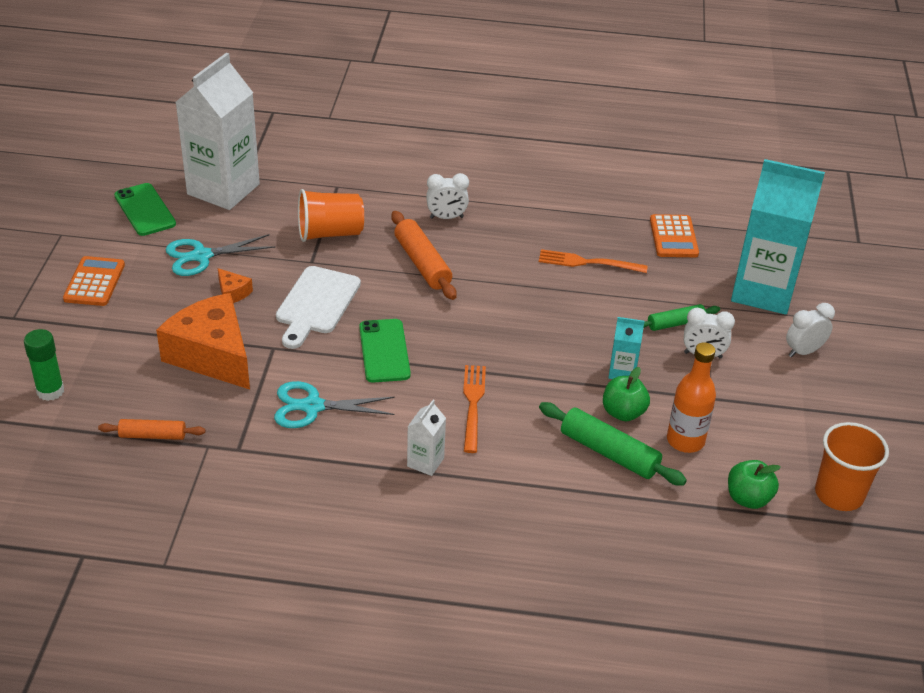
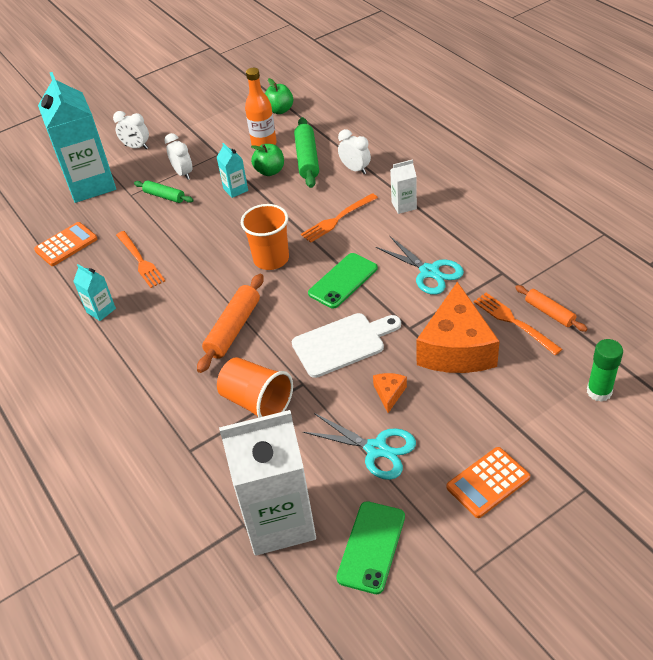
camera: 125 degrees left, 5 degrees up
(181, 407) = (513, 321): none -> orange fork
(446, 217) = (162, 357): white clock -> white clock (355, 169)
(549, 216) = (101, 310): none -> turquoise carton
(839, 494) = (240, 92): orange cup -> orange cup (271, 259)

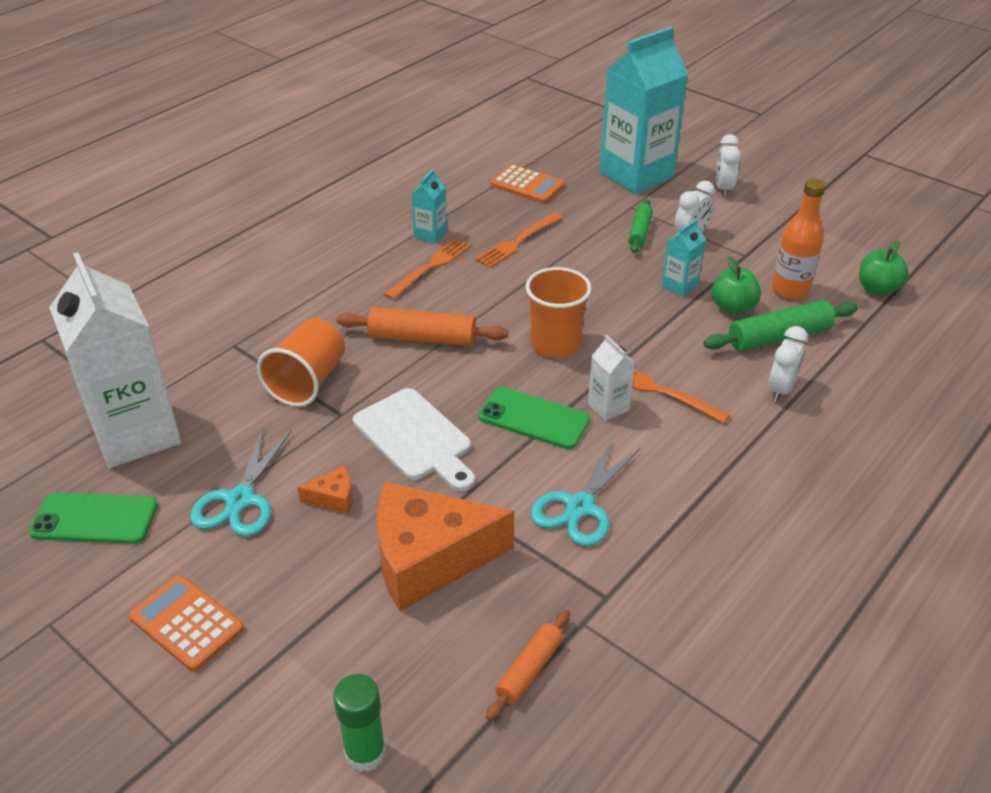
camera: 70 degrees right, 5 degrees down
(404, 205) = (720, 456): white carton -> white carton (608, 407)
(513, 321) = (498, 622): orange fork -> orange fork (431, 266)

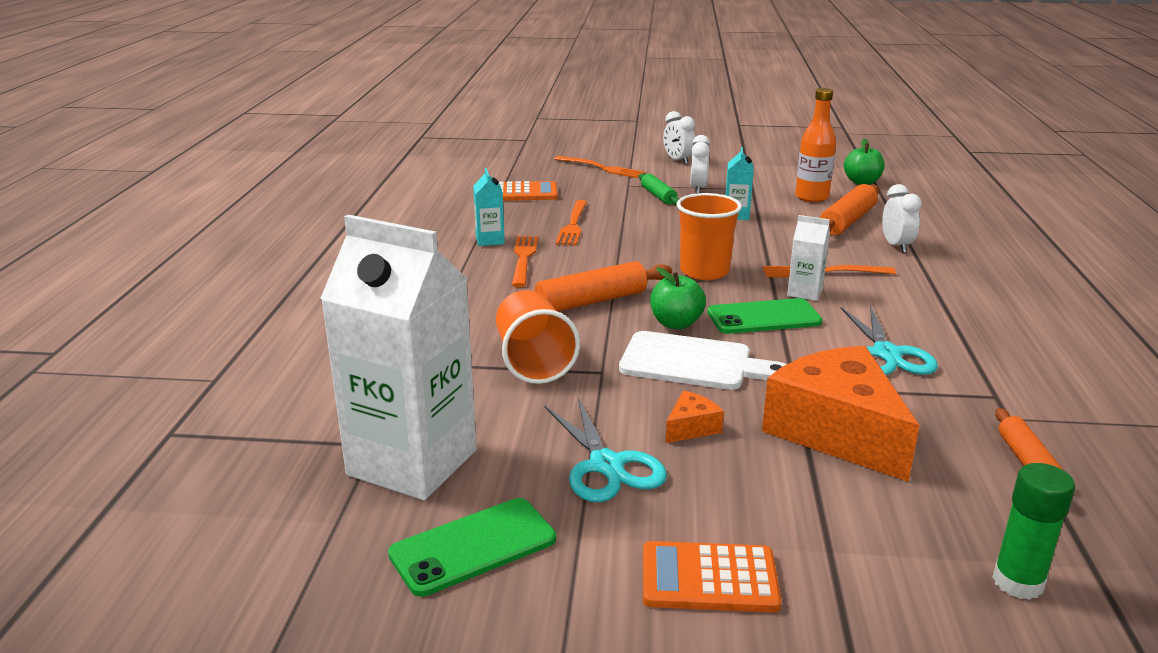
camera: 35 degrees left, 15 degrees down
(428, 559) = (836, 432): orange cheese -> orange cheese turned 105 degrees clockwise
(636, 175) = (602, 168): turquoise carton -> orange fork
(733, 307) = (792, 216): green apple -> green apple (676, 324)
(779, 337) = (847, 221): green rolling pin -> orange rolling pin

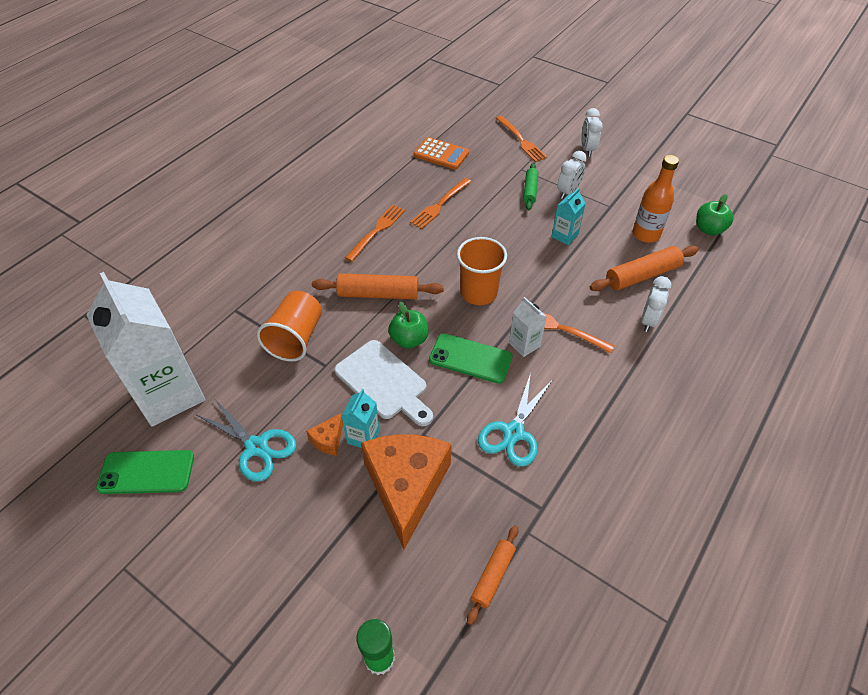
camera: 30 degrees right, 25 degrees up
(490, 240) = (373, 202): turquoise carton -> turquoise carton (363, 436)
(607, 465) = (257, 447): turquoise scissors -> turquoise scissors turned 60 degrees counterclockwise
(691, 428) = (328, 439): orange cheese -> orange cheese turned 135 degrees clockwise
(709, 578) = (230, 558): orange calculator -> none

